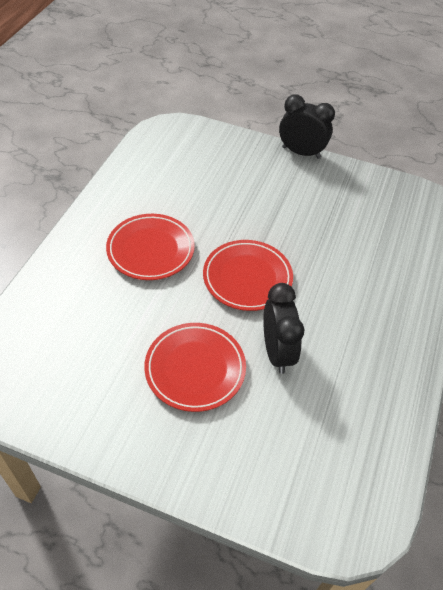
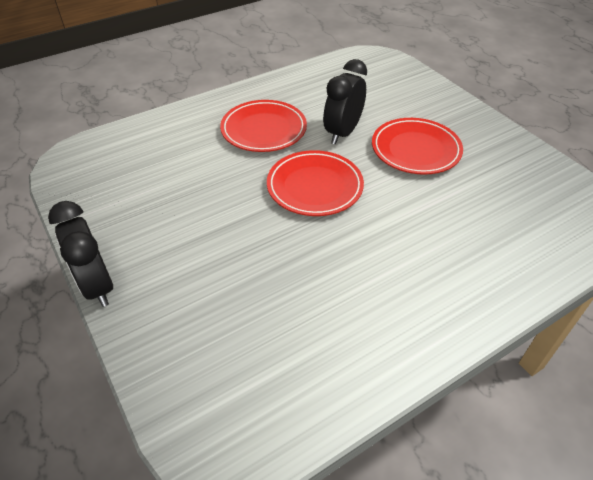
camera: 140 degrees left, 5 degrees down
(150, 250) = (389, 257): red plate -> red plate (264, 130)

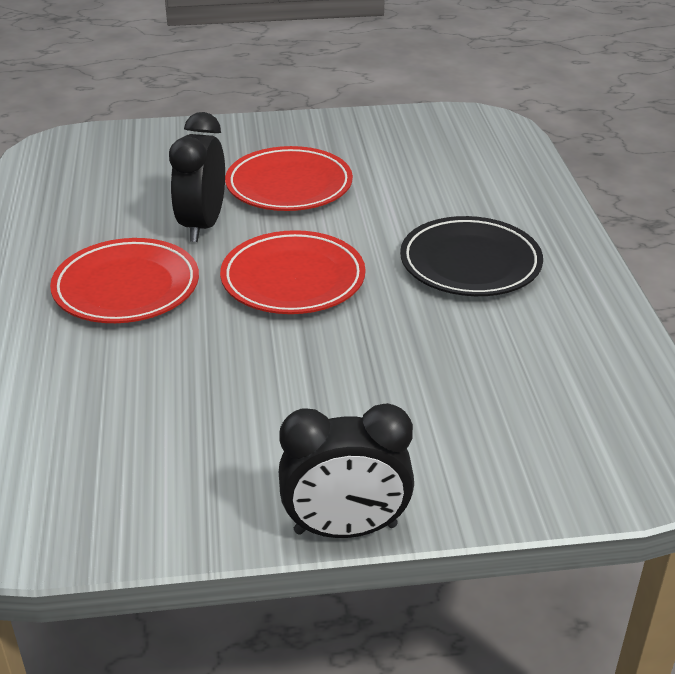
camera: 65 degrees left, 10 degrees down
(342, 133) = (202, 225): black clock -> black clock turned 45 degrees clockwise
(395, 264) = (470, 263): none -> black plate

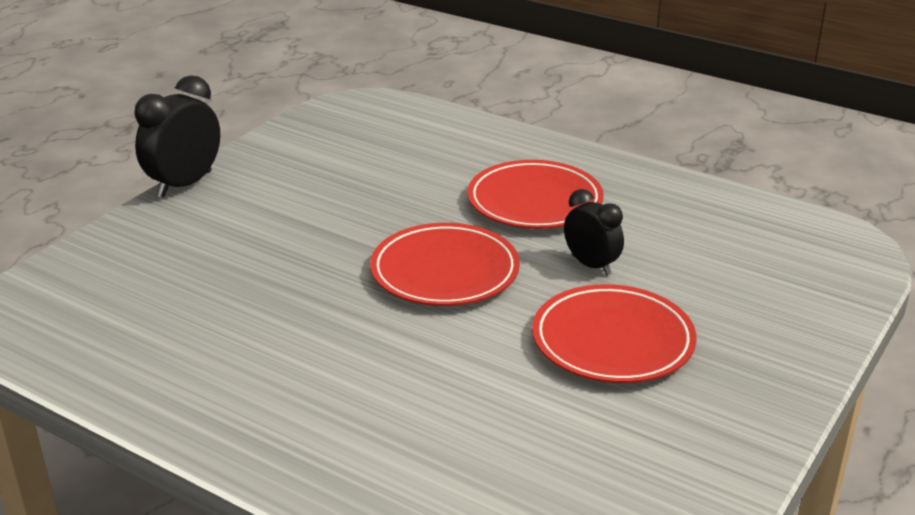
camera: 130 degrees right, 5 degrees down
(202, 225) = (591, 265): black clock -> black clock, size x0.65
(470, 263) = (334, 372): black plate -> none

